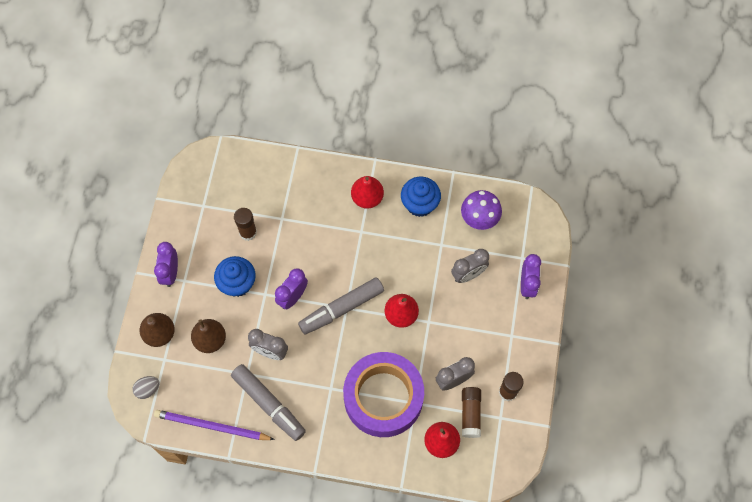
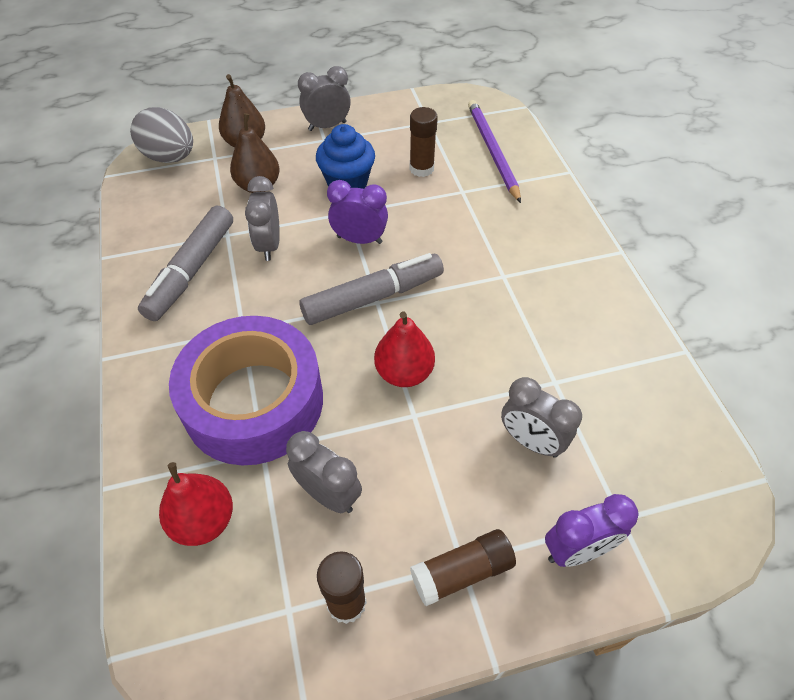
camera: 65 degrees right, 15 degrees down
(148, 389) = (170, 157): grey egg -> grey egg, size x1.85
(170, 273) = (327, 126): purple clock -> grey clock
(211, 426) = (140, 227): purple pencil -> purple pencil (492, 151)
(342, 308) = (372, 297): grey marker -> grey marker turned 120 degrees clockwise
(367, 198) = (558, 264): red pear -> none
(419, 204) = (598, 328): blue cupcake -> none
(470, 414) = (275, 550): brown glue stick -> brown glue stick (462, 572)
(479, 220) = (636, 419): purple mushroom -> none

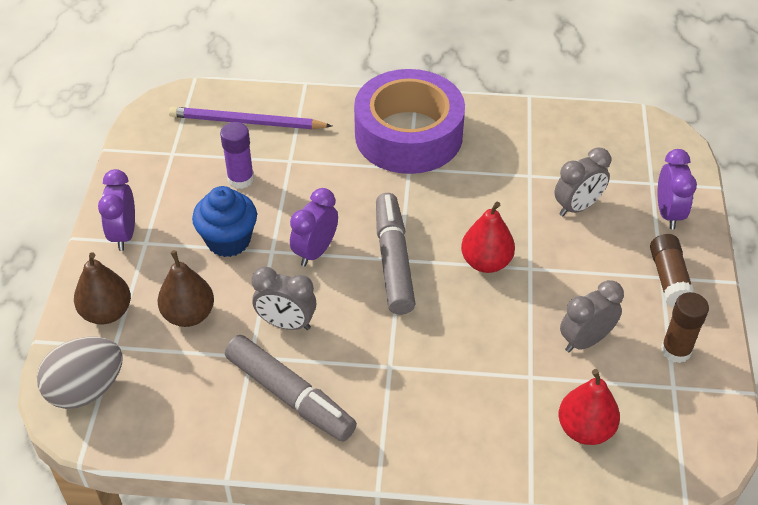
camera: 70 degrees left, 5 degrees down
(254, 402) = (477, 373): purple tape -> purple tape (408, 135)
(327, 126) = (124, 234): grey clock -> purple clock
(421, 168) = (241, 179): brown glue stick -> purple glue stick

